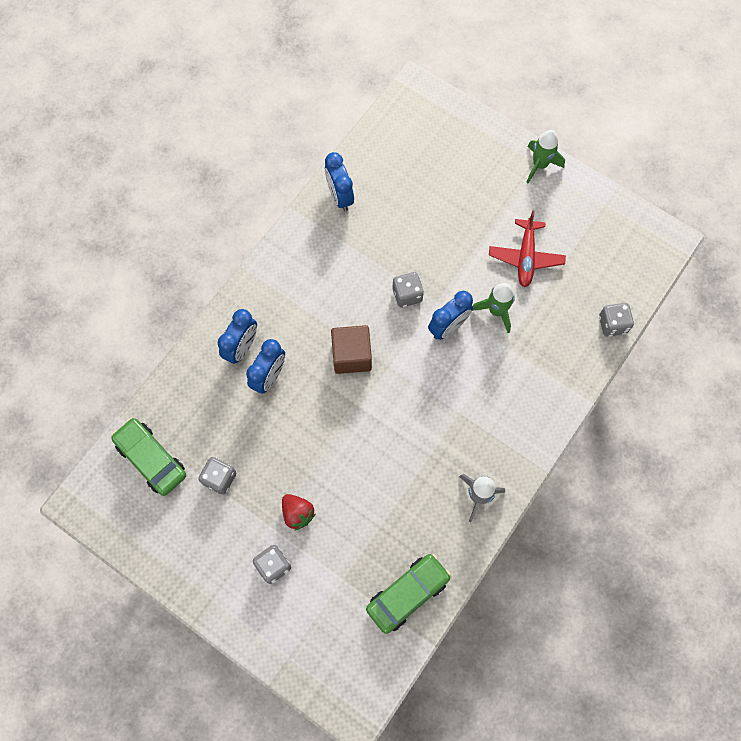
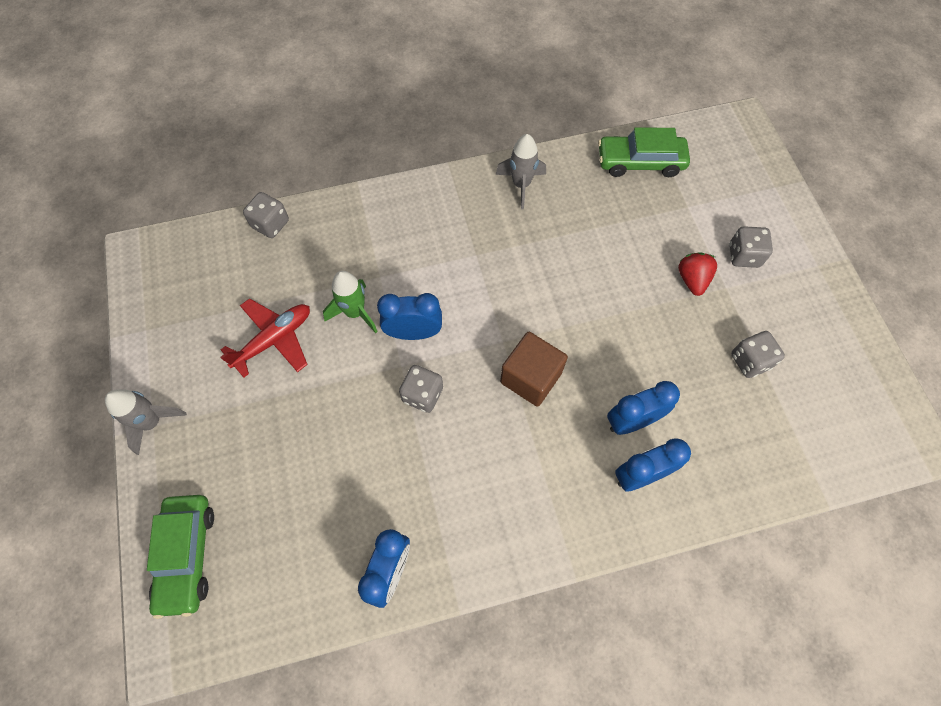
camera: 140 degrees left, 5 degrees down
(151, 459) = (813, 430): green car -> green car (187, 555)
(539, 165) = (152, 422): green rocket -> grey rocket

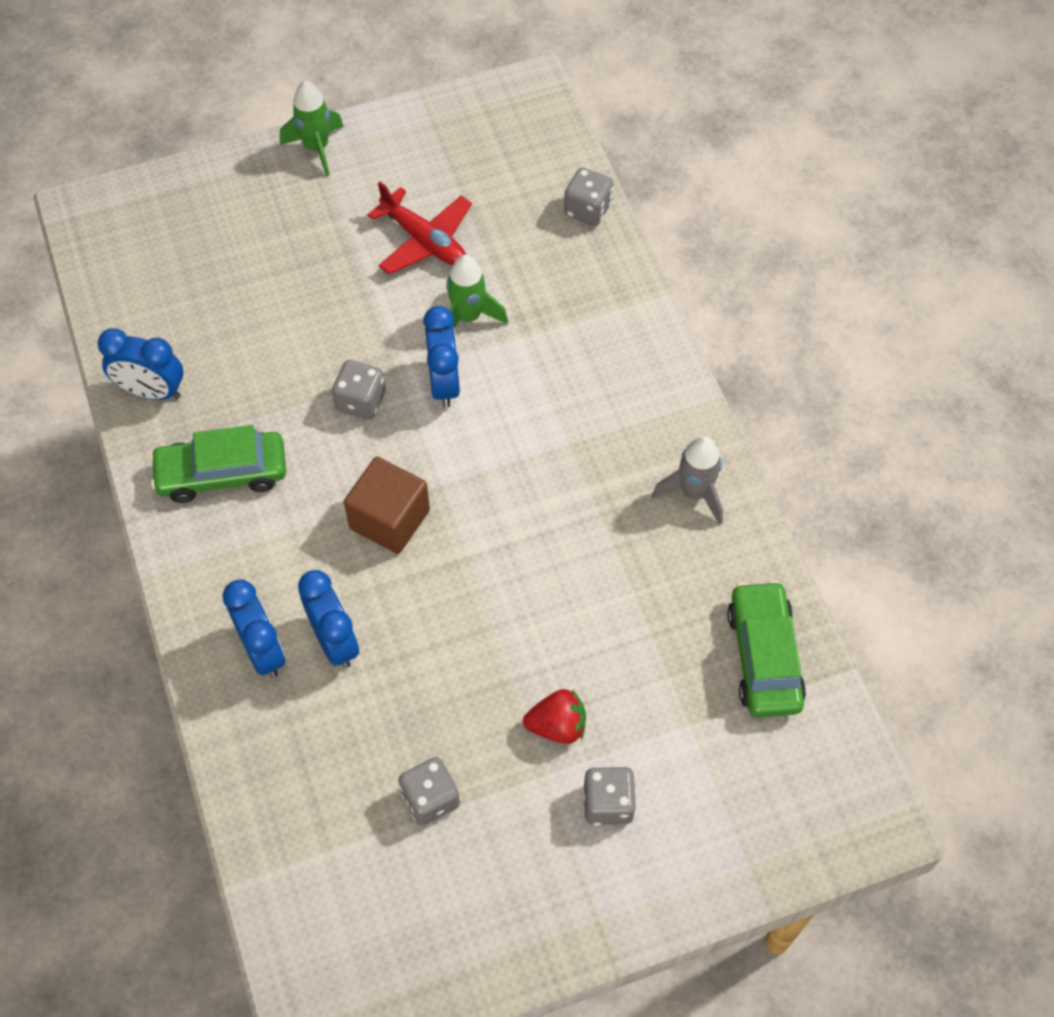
camera: 85 degrees right, 5 degrees down
(152, 422) = (316, 148): grey rocket -> green rocket
(187, 555) = (172, 208): green car -> green car (222, 473)

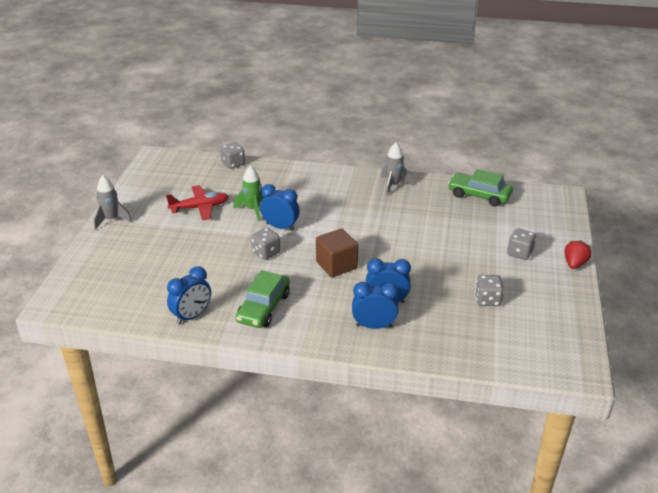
camera: 60 degrees left, 25 degrees down
(316, 148) = (111, 220): green rocket -> grey rocket
(557, 726) = (475, 254): red strawberry -> red strawberry (574, 264)

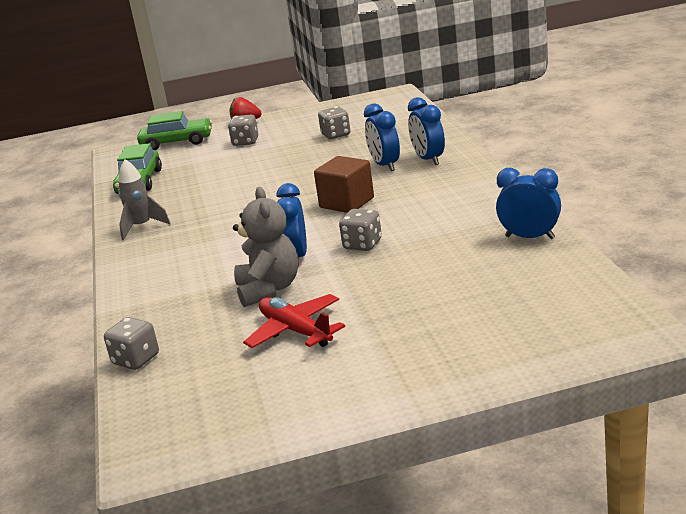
camera: 110 degrees left, 10 degrees down
(111, 220) = (398, 393): grey rocket -> none
(253, 210) = (269, 289): green rocket -> grey teddy bear
(263, 307) = (465, 209): green car -> green car (177, 142)

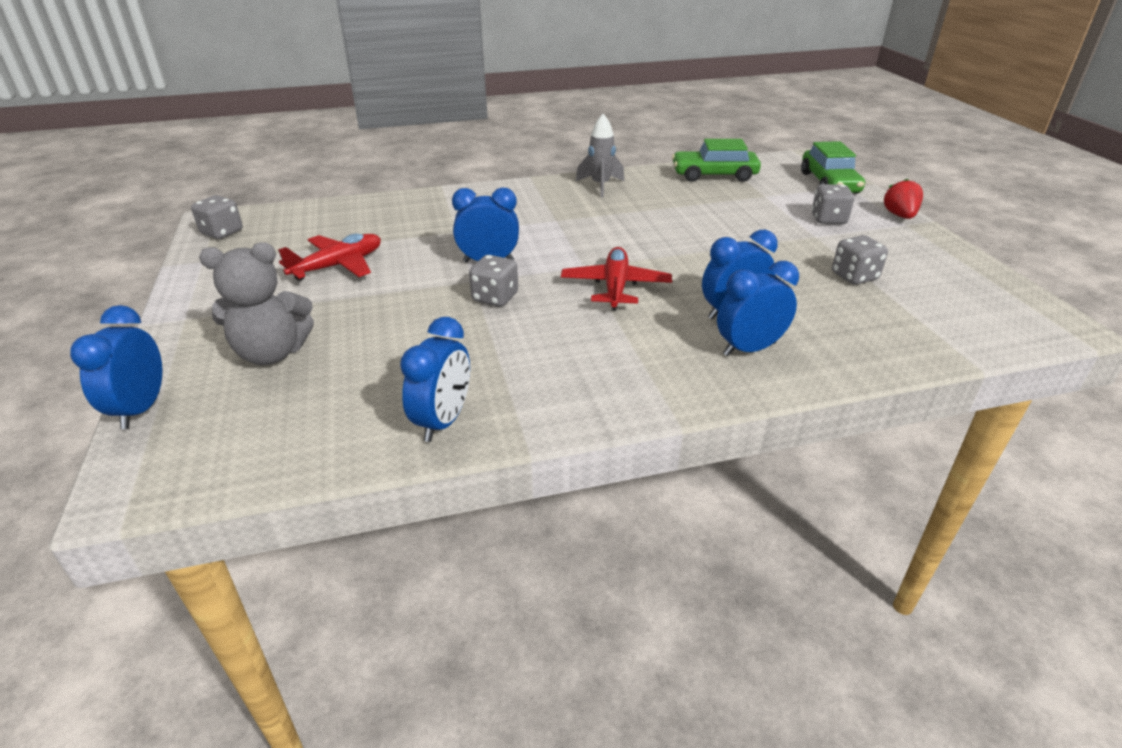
camera: 85 degrees right, 10 degrees up
(136, 359) = (351, 205): grey dice -> grey dice (222, 232)
(269, 289) = (428, 250): grey teddy bear -> grey teddy bear (272, 353)
(347, 203) = (615, 287): brown cube -> red plane
(553, 362) = (141, 409): none -> blue clock

